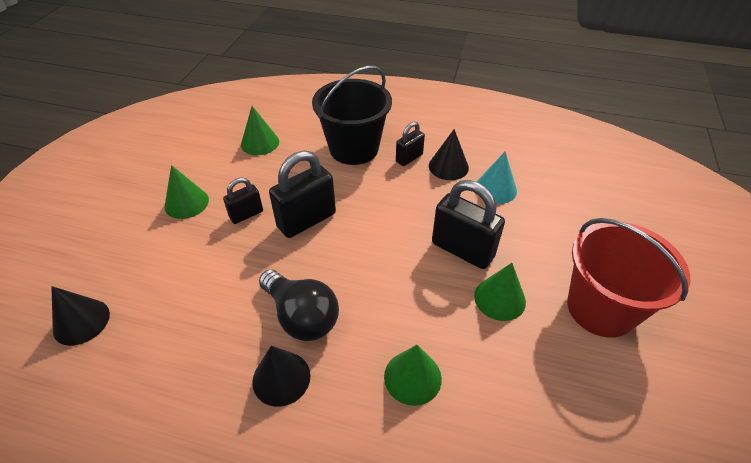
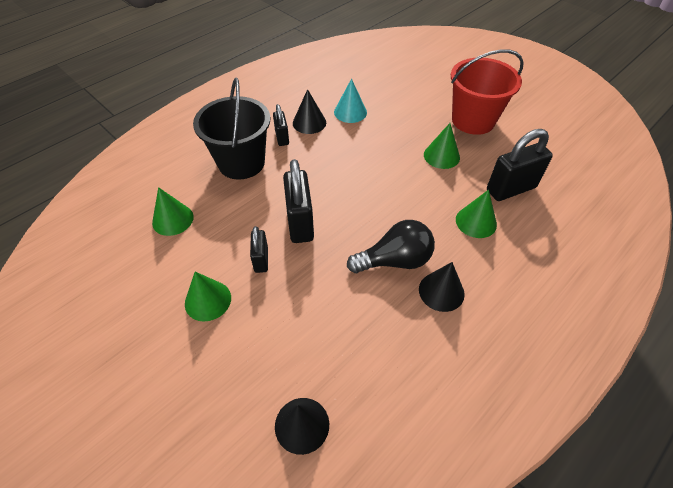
camera: 60 degrees left, 5 degrees up
(462, 250) = (392, 153): black padlock -> black padlock (511, 189)

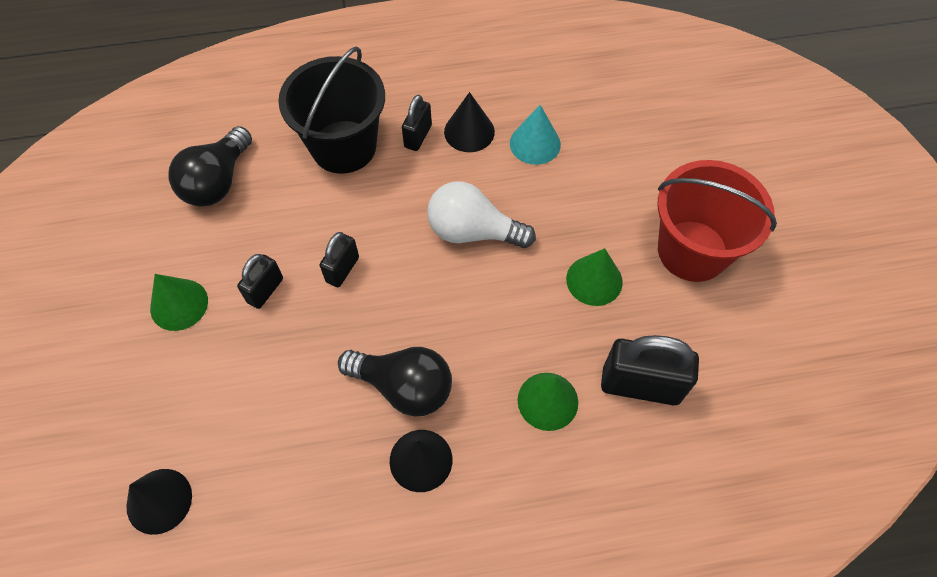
camera: 35 degrees right, 10 degrees up
(173, 219) = (217, 182): green cone -> black light bulb
(300, 223) = (342, 269): black padlock -> black padlock, size x0.57
(357, 166) = (473, 231): none -> white light bulb

